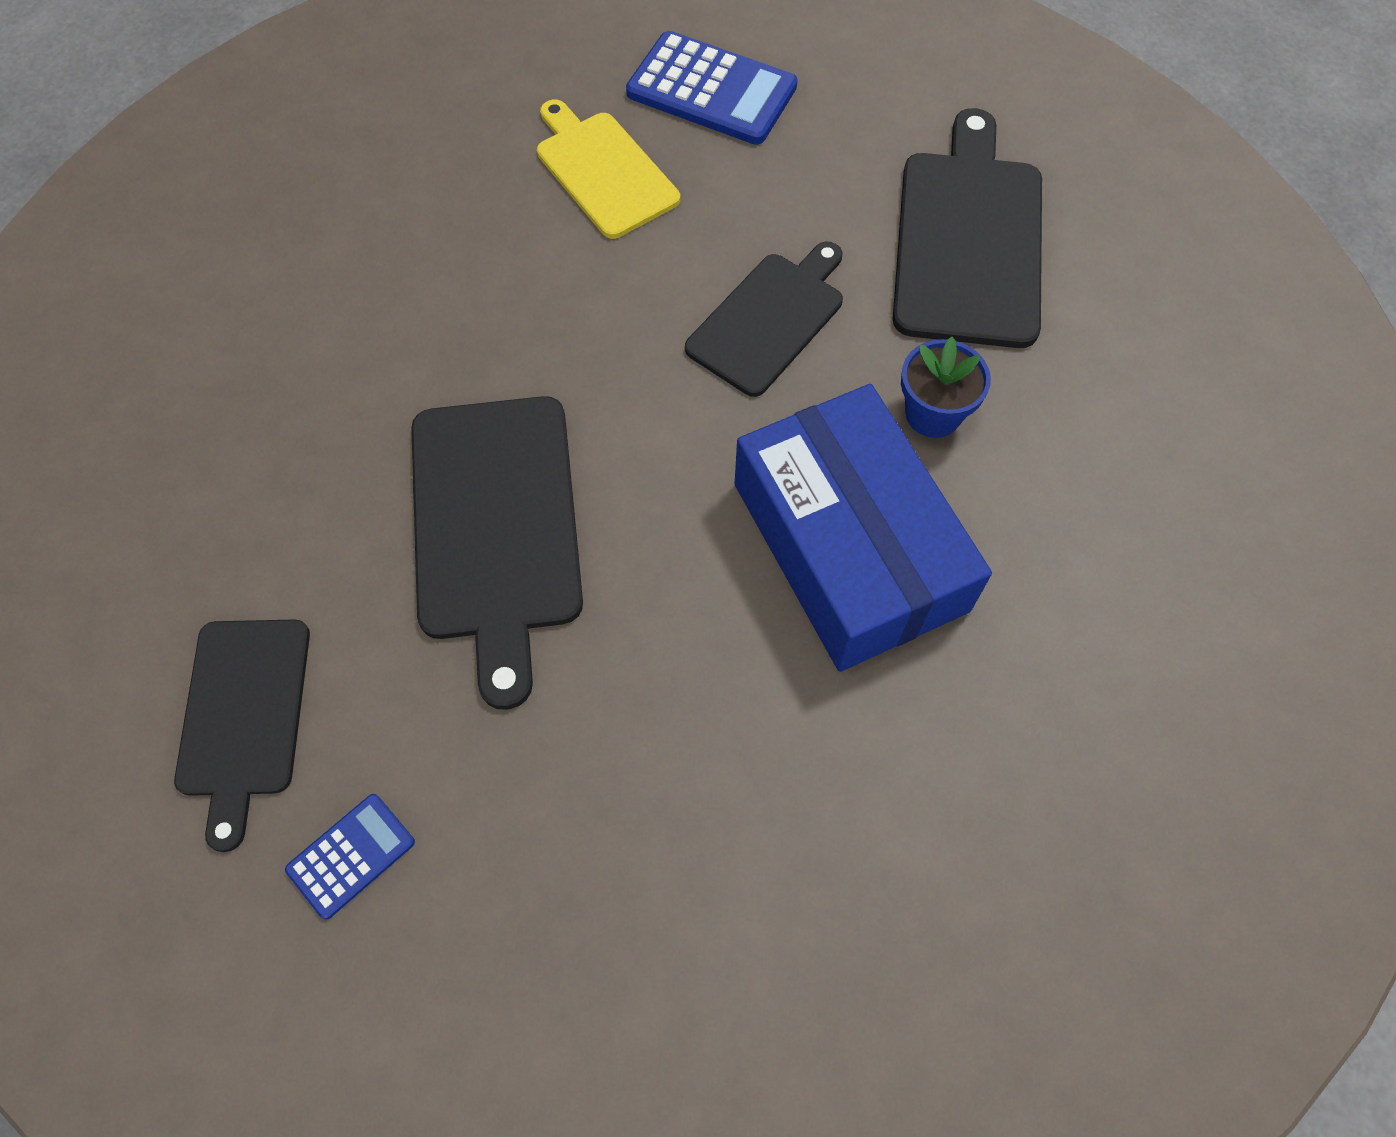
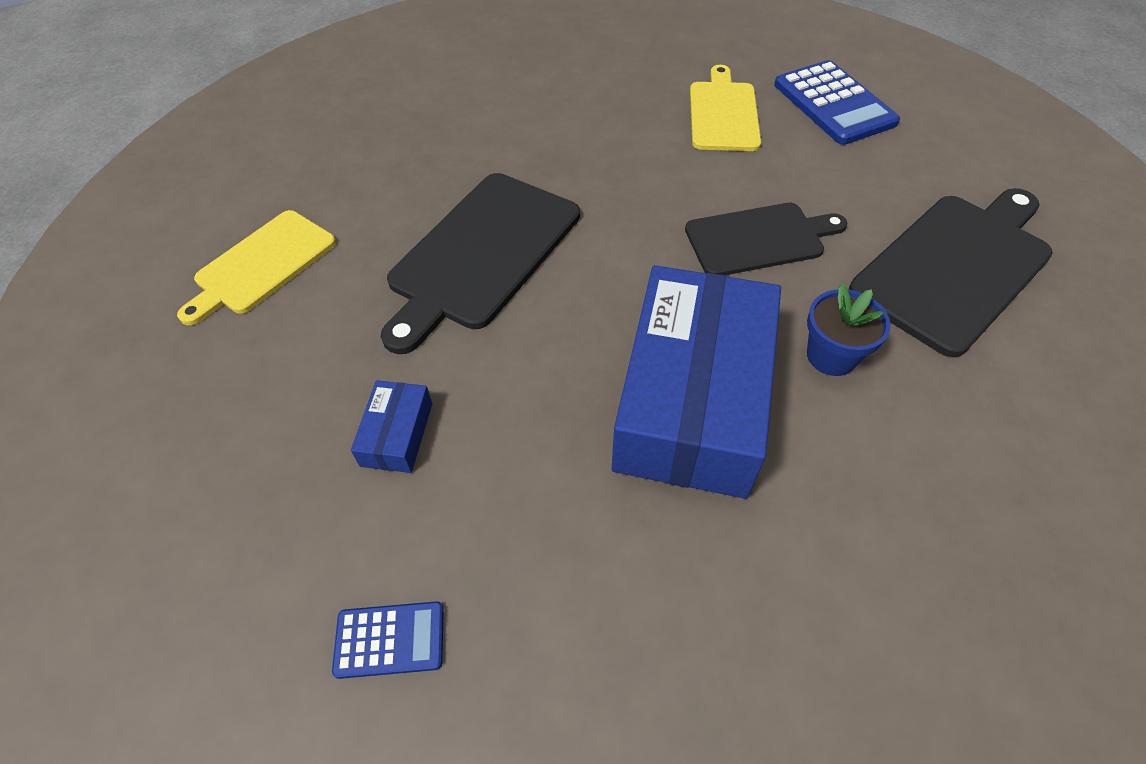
camera: 40 degrees right, 10 degrees down
(243, 716) = (261, 265): black cutting board -> yellow cutting board
(351, 856) = (234, 369): blue calculator -> blue calculator (390, 640)
(604, 789) = (397, 434): none -> blue box

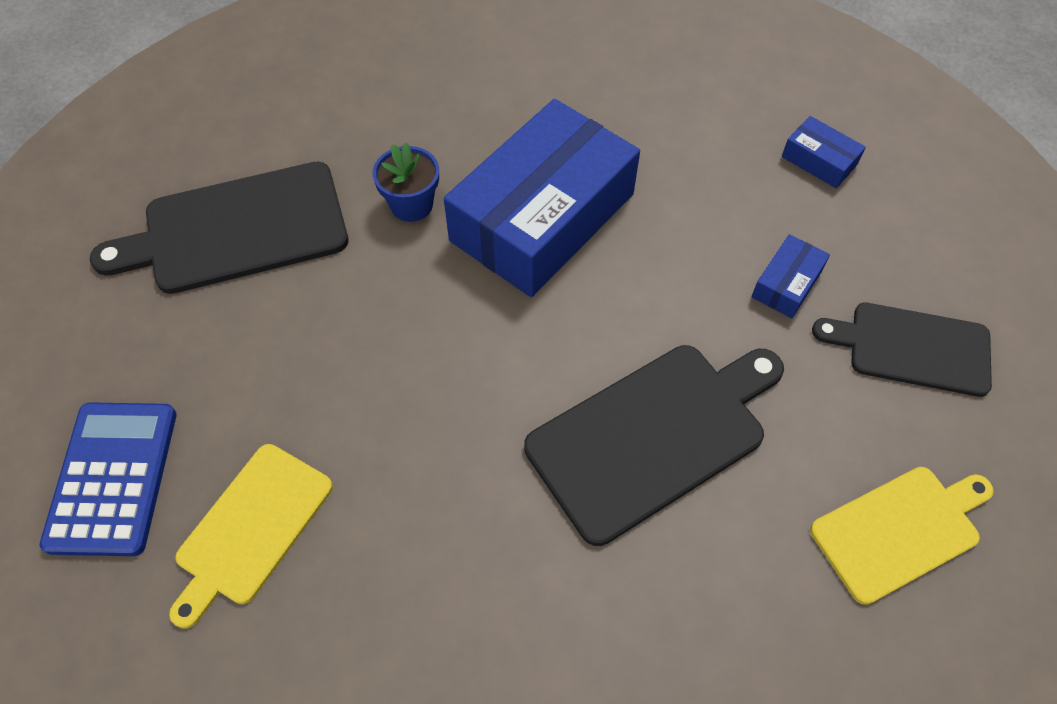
camera: 155 degrees left, 5 degrees up
(390, 640) = (819, 160): blue calculator -> blue box
(759, 239) = (371, 330): black cutting board -> black cutting board (912, 348)

